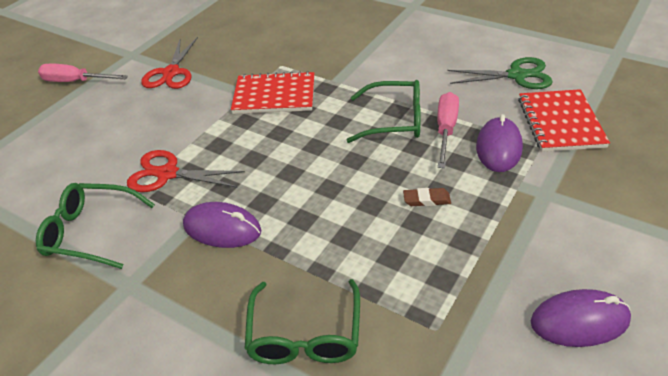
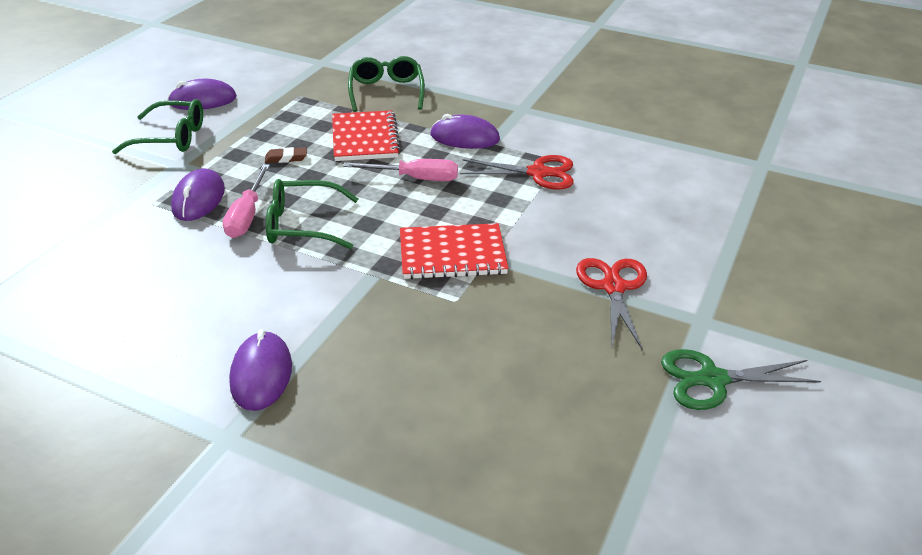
camera: 170 degrees right, 5 degrees down
(75, 81) = (743, 273): pink screwdriver -> pink screwdriver (415, 178)
(91, 232) = (577, 134): green glasses -> green glasses (171, 138)
(402, 28) = (261, 374): none -> purple mouse
(517, 75) = (125, 284): green scissors -> green scissors (712, 380)
(560, 122) = (115, 224): red notebook -> red notebook (364, 138)

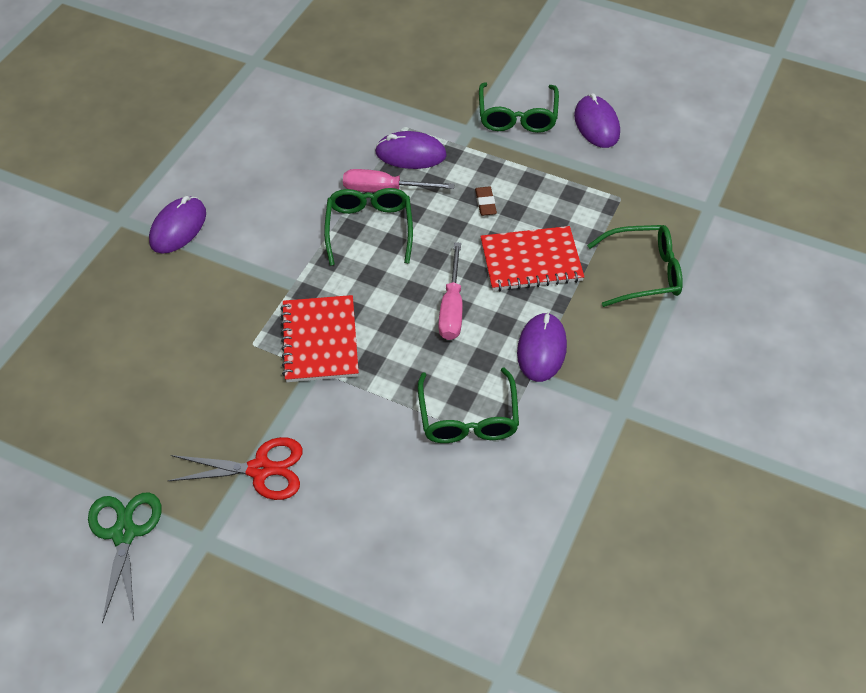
camera: 90 degrees right, 15 degrees up
(261, 374) = (178, 228): purple mouse -> purple mouse turned 60 degrees counterclockwise
(538, 173) = (468, 417): red scissors -> green glasses

